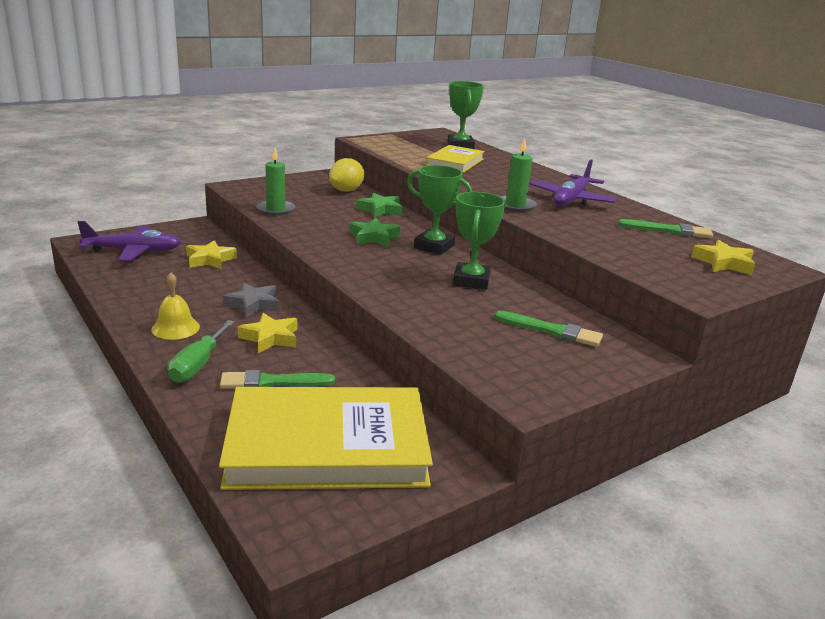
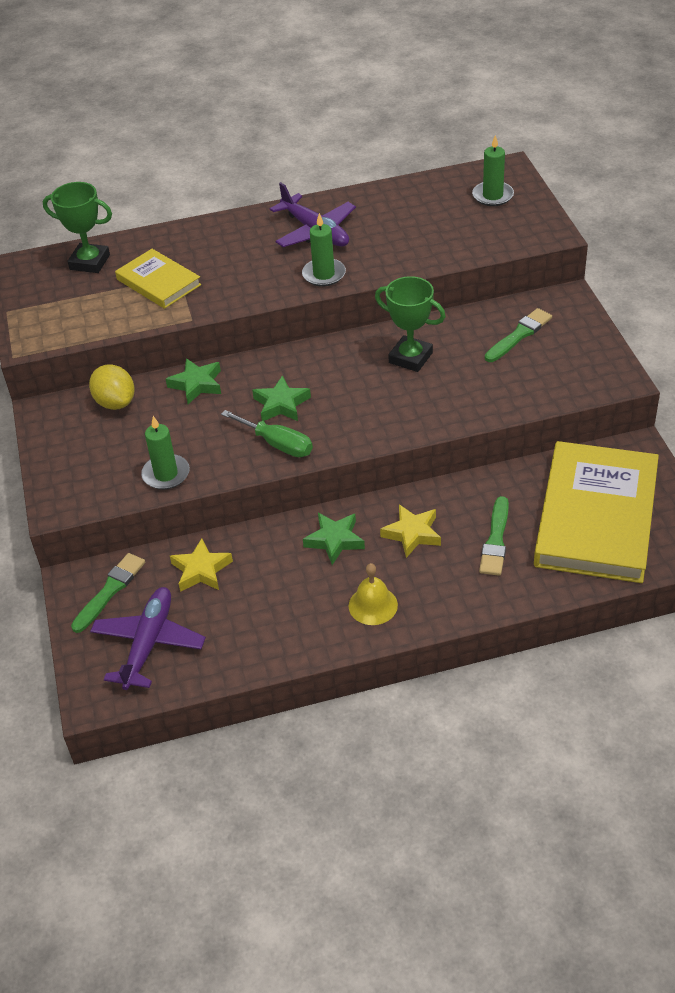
camera: 65 degrees left, 20 degrees up
(198, 365) = (453, 590): green screwdriver -> green screwdriver (277, 444)
(253, 304) = (334, 540): grey star -> green star
(434, 246) = (320, 364): green trophy -> none
(668, 230) = (414, 198): green brush -> green brush (110, 590)
(723, 263) = (492, 196): yellow star -> green candle

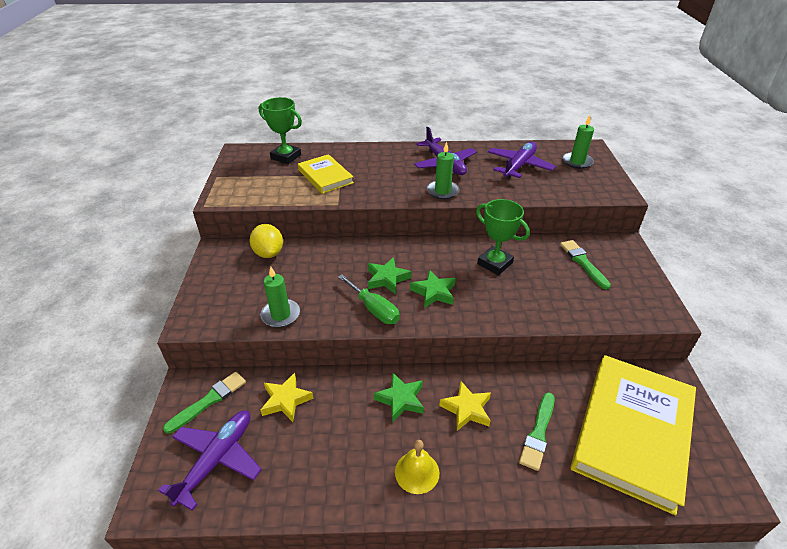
camera: 10 degrees right, 5 degrees down
(196, 384) = (330, 252): green star -> green star (434, 292)
(417, 216) = (519, 166): none -> purple plane
(519, 335) = (583, 263): green brush -> green brush turned 75 degrees counterclockwise

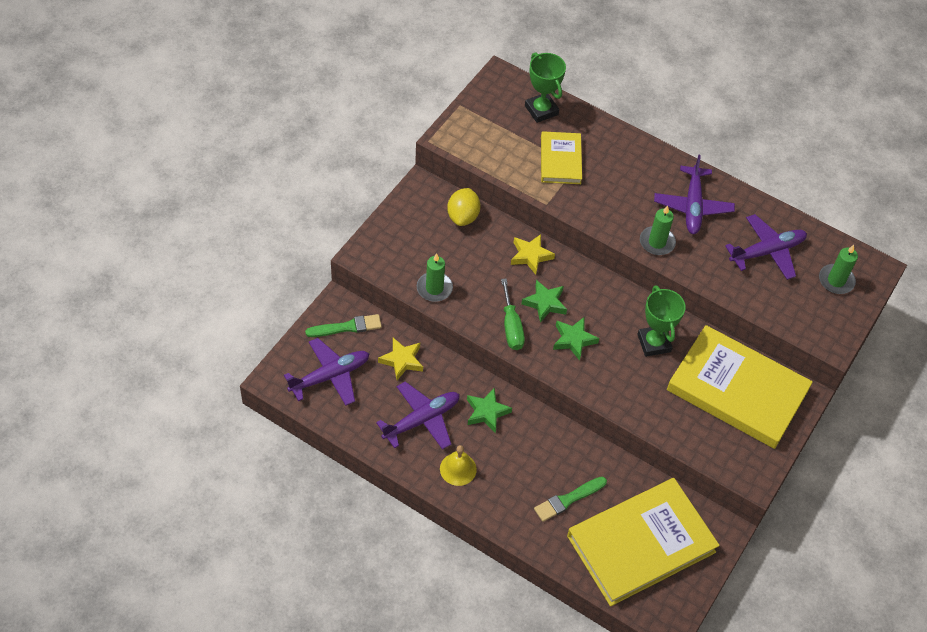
camera: 30 degrees right, 15 degrees up
(345, 445) = (422, 420): none -> purple plane
(467, 409) = (530, 450): yellow star -> yellow star (530, 256)
(583, 263) = (737, 390): green brush -> yellow book

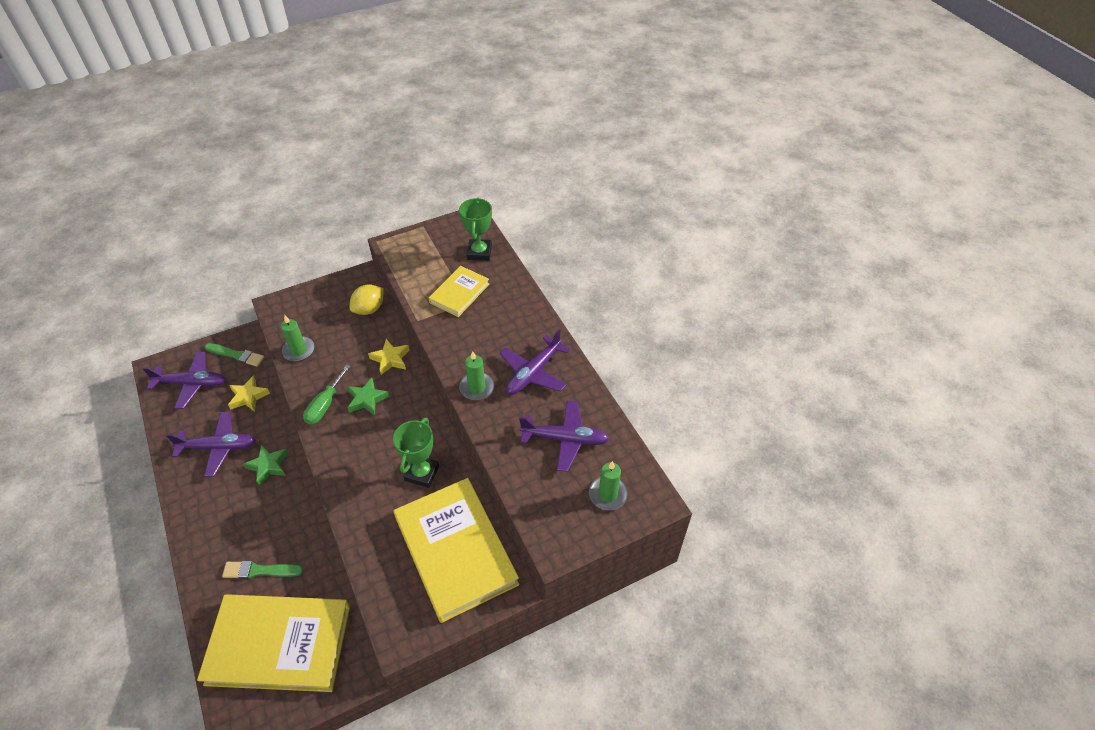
camera: 35 degrees right, 5 degrees down
(458, 469) = (206, 499): yellow bell -> none
(573, 340) = (361, 438): green star -> none

